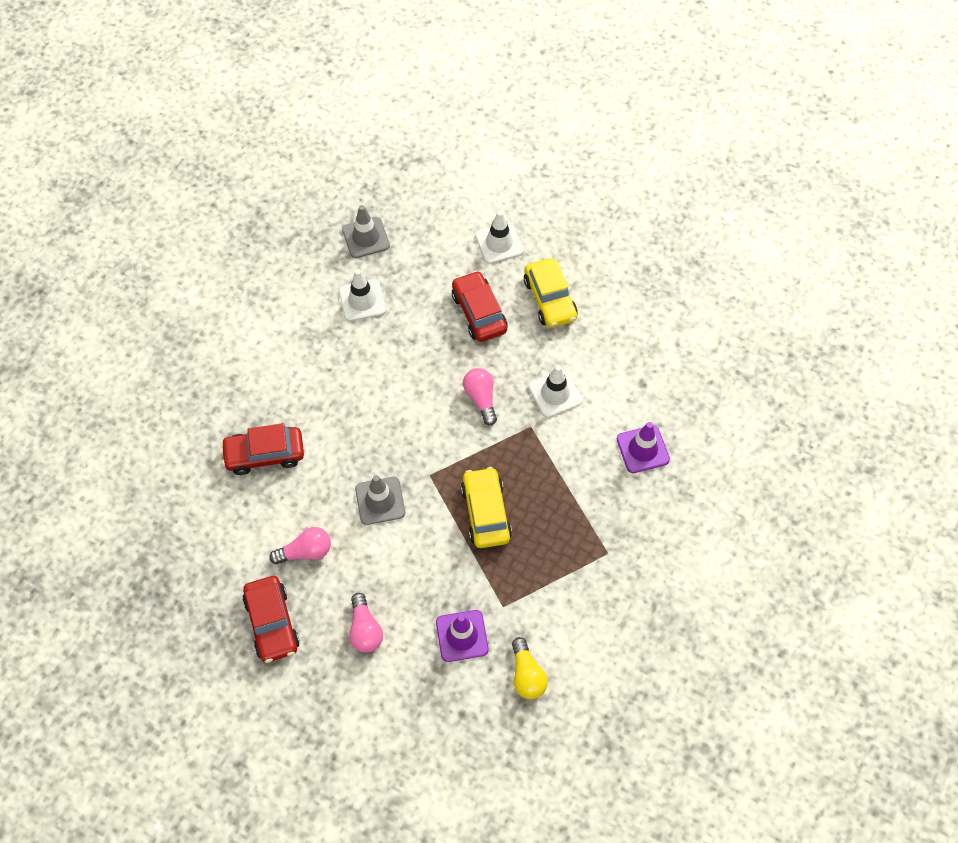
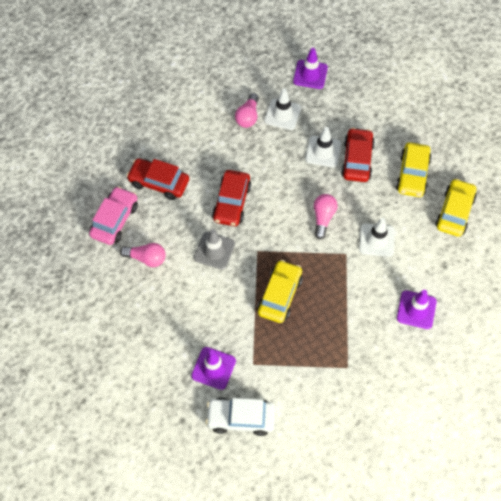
camera: 30 degrees right, 0 degrees up
(239, 526) = (115, 220): none -> pink car
(272, 623) = (98, 292): red car -> red car (232, 203)
(365, 629) = (153, 329): pink light bulb -> pink light bulb (248, 116)
(366, 238) = (310, 74): grey traffic cone -> purple traffic cone
(499, 243) = (399, 120): white traffic cone -> white traffic cone (323, 151)
(527, 675) = (241, 418): yellow light bulb -> white car
(619, 319) = (454, 212): none -> yellow car

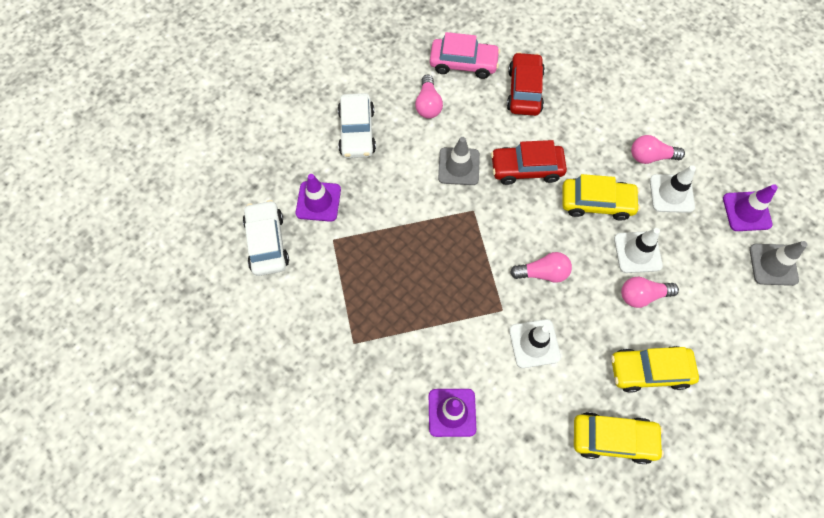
camera: 75 degrees right, 5 degrees up
(154, 321) = (357, 132): none -> white car
(279, 295) = (424, 247): yellow car -> yellow car (596, 202)
(354, 75) = (773, 264): none -> grey traffic cone
(357, 160) = (642, 295): red car -> pink light bulb

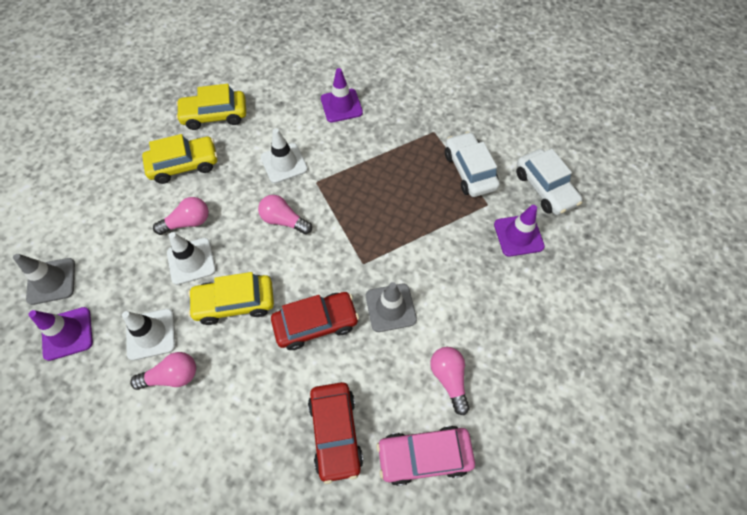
camera: 165 degrees right, 5 degrees down
(357, 132) = (515, 320): white car -> white car (469, 171)
(543, 273) = (284, 220): pink light bulb -> pink light bulb turned 45 degrees clockwise

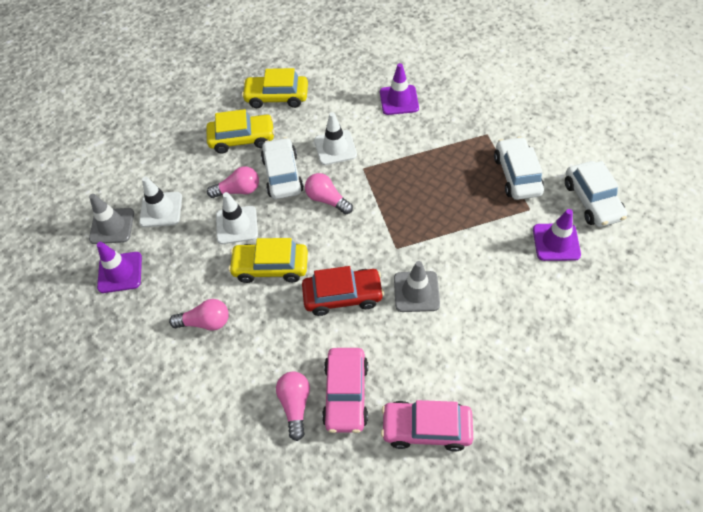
camera: 15 degrees right, 5 degrees down
(151, 334) = (192, 283): white traffic cone -> white traffic cone (161, 209)
(233, 199) = (282, 175): none -> white car
(336, 432) = (346, 394): red car -> pink car
(449, 379) = (462, 364): pink light bulb -> pink light bulb (295, 405)

